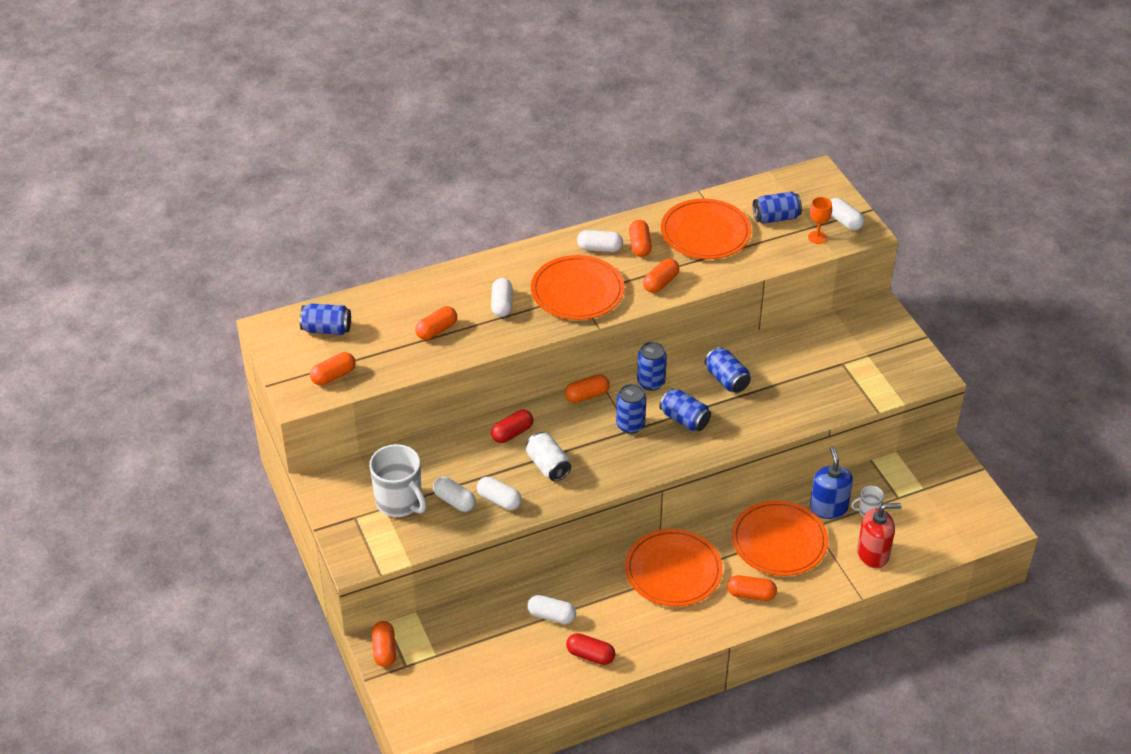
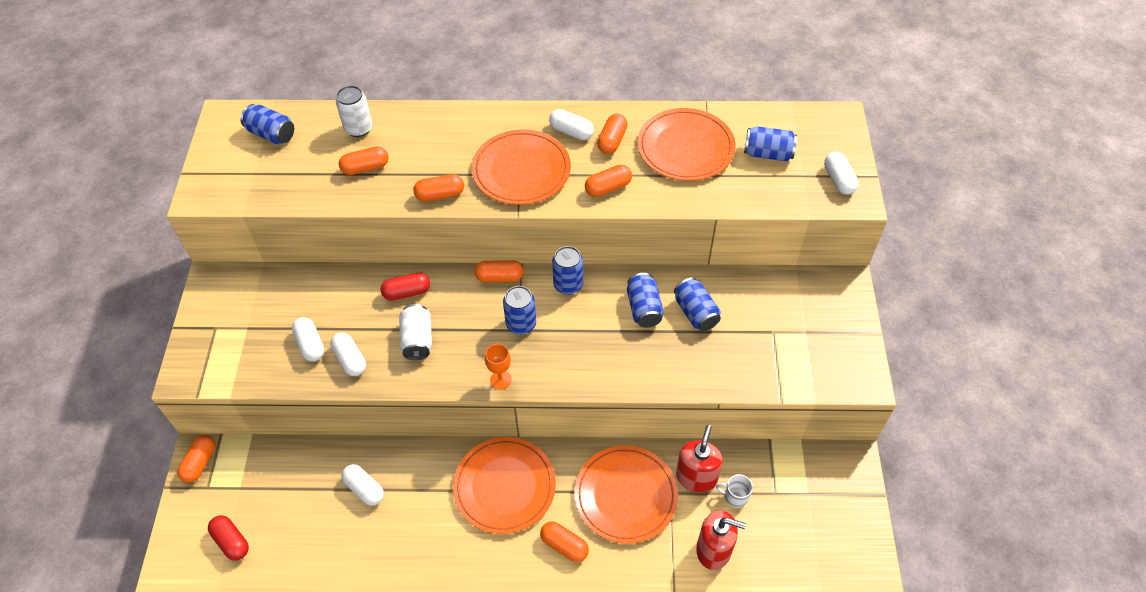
camera: 25 degrees right, 10 degrees up
(333, 376) = (244, 183): orange capsule -> orange capsule (440, 195)
(400, 502) = (263, 327): white mug -> none
(405, 301) = (358, 128): none -> white can
(502, 304) = (442, 161): white capsule -> none
(590, 655) = (373, 548): red capsule -> red capsule (231, 541)
(684, 419) = (576, 337): blue can -> blue can (695, 312)
(817, 237) = (799, 189): orange goblet -> orange goblet (500, 380)
(828, 508) = (696, 477): blue soap dispenser -> red soap dispenser

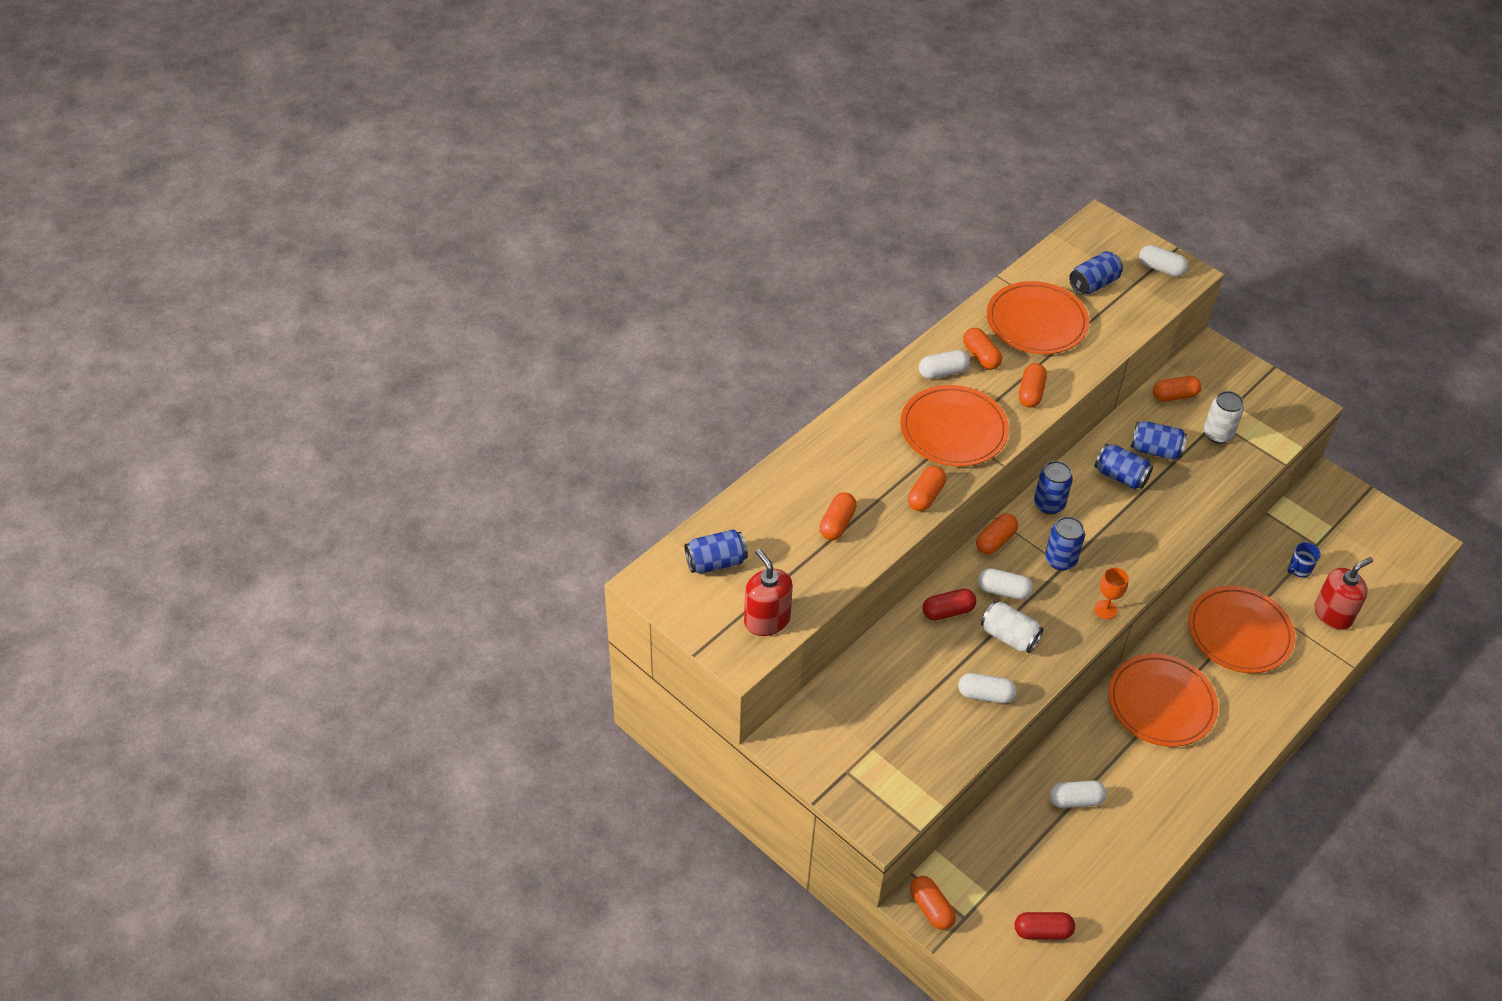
camera: 50 degrees left, 5 degrees down
(310, 345) = (940, 713): white capsule -> white capsule (1003, 591)
(358, 128) = (780, 499): white can -> white can (1217, 434)
(407, 292) = (948, 611): red capsule -> red capsule turned 45 degrees clockwise
(564, 545) = (1250, 701): orange capsule -> orange capsule (1174, 396)
(696, 477) = (1261, 579): red soap dispenser -> red soap dispenser (767, 620)
(735, 497) = (1299, 569): white mug -> blue mug

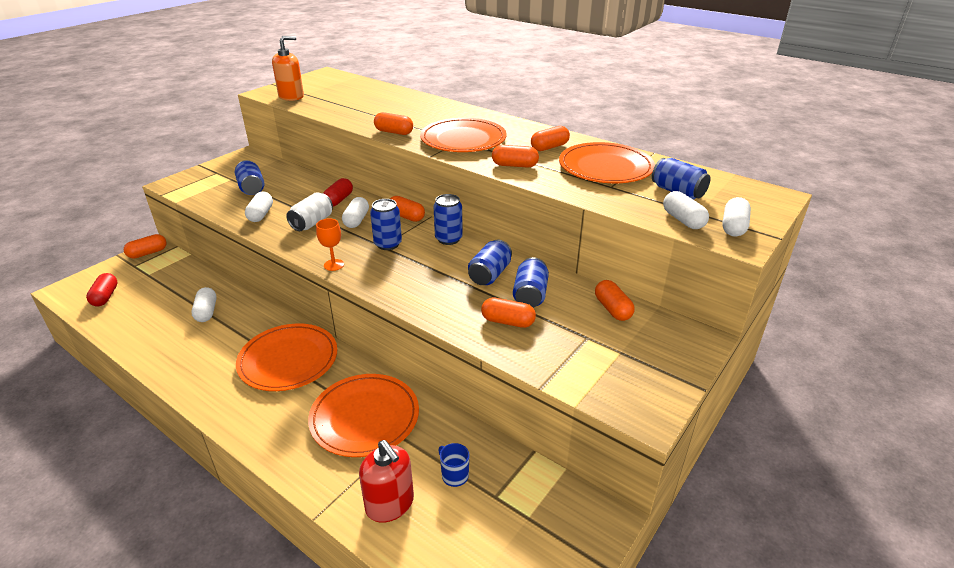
camera: 85 degrees right, 15 degrees down
(716, 562) = (338, 84): blue can -> blue can (251, 188)
(767, 620) = (291, 96): red soap dispenser -> orange soap dispenser
(837, 524) = (368, 109): orange capsule -> orange capsule (508, 321)
(942, 372) = (524, 135): white capsule -> white capsule (683, 220)
(948, 611) = (338, 200): red capsule -> red capsule turned 45 degrees clockwise
(1217, 434) = (568, 337): white can -> none

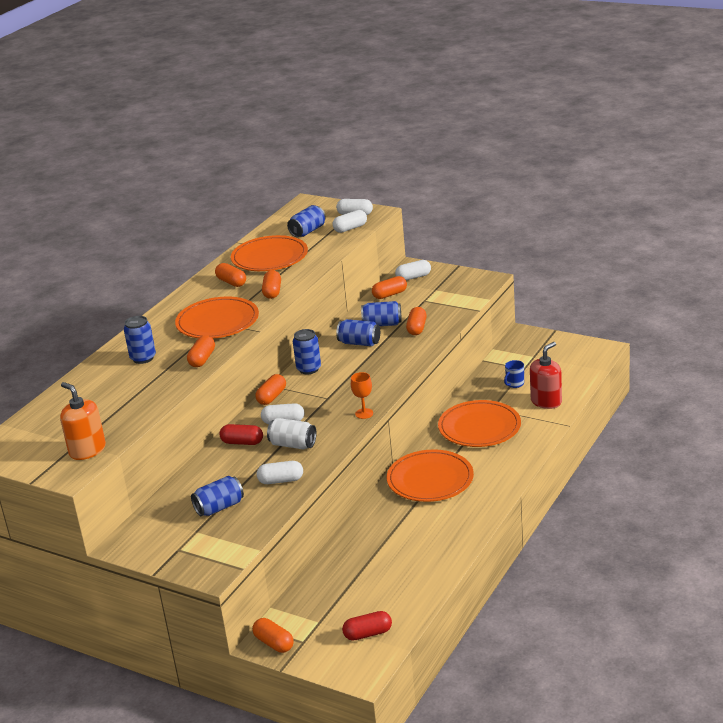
camera: 95 degrees left, 5 degrees down
(206, 312) = (376, 550): white capsule -> white capsule (413, 277)
(388, 244) = (324, 395): blue can -> blue can (143, 358)

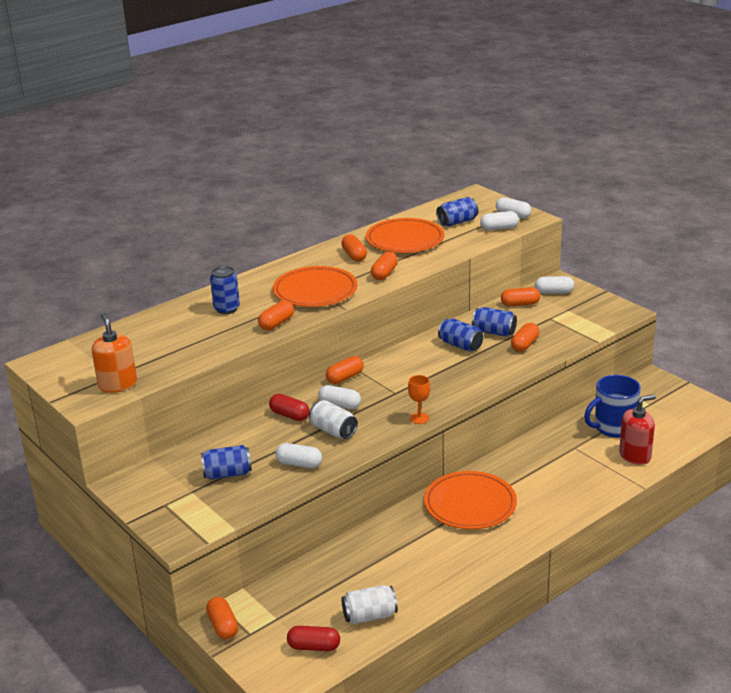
camera: 20 degrees right, 0 degrees up
(309, 369) = (396, 359): blue can -> none
(400, 594) = (369, 616): none -> white can
(479, 427) = (551, 463): orange plate -> none
(514, 384) = (613, 428): blue mug -> blue mug, size x2.09

